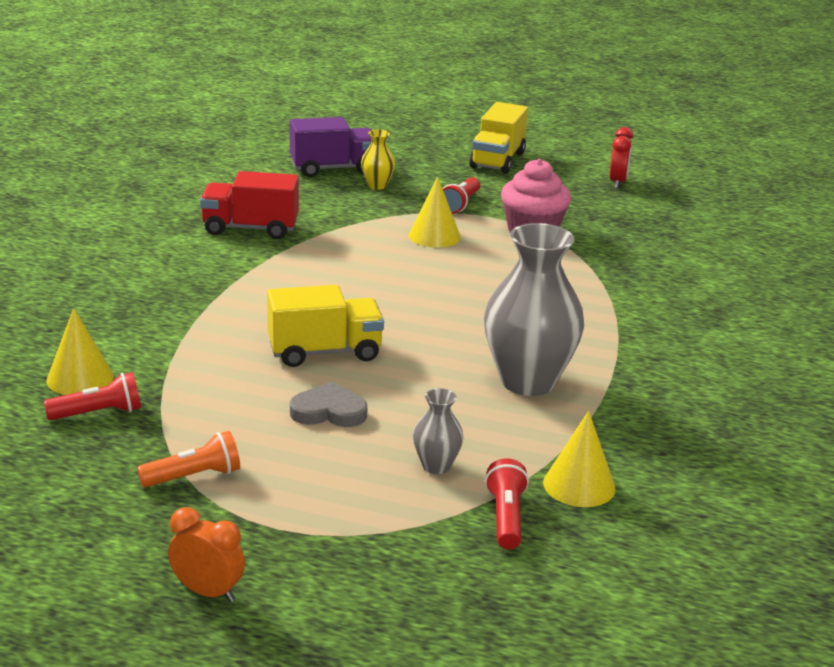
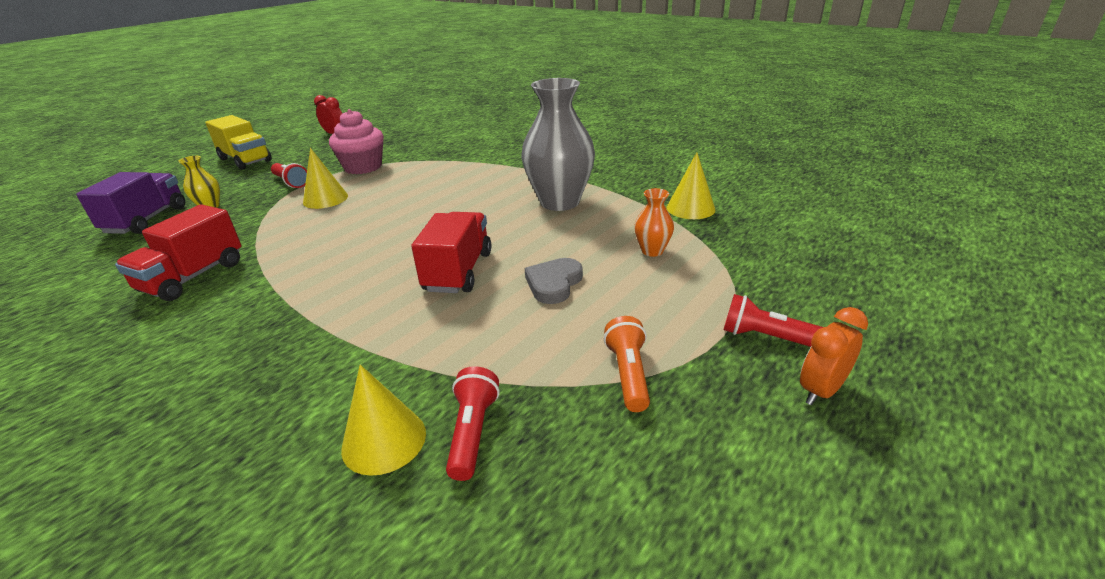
camera: 65 degrees left, 5 degrees up
(324, 352) = (458, 271): yellow truck -> red truck
(436, 466) = (652, 251): grey vase -> orange vase
(506, 517) = (723, 237): red flashlight -> red flashlight (766, 337)

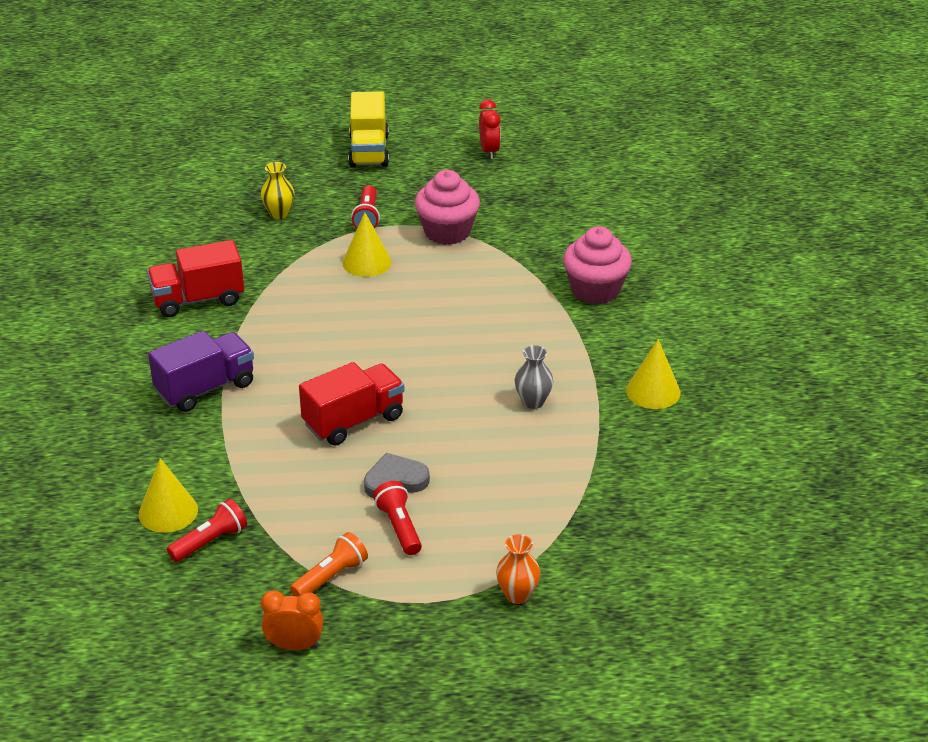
camera: 45 degrees right, 5 degrees up
(147, 220) = (225, 202): purple truck -> purple truck (205, 388)
(500, 151) = (595, 290): none -> pink cupcake
(559, 202) = (533, 402): grey vase -> grey vase, size x0.46
(652, 251) = (509, 507): orange vase -> orange vase (517, 595)
(690, 208) = (623, 490): yellow cone -> yellow cone (653, 391)
(766, 337) = (448, 625): red flashlight -> red flashlight (399, 527)
(821, 390) = (411, 673): orange clock -> orange clock (294, 645)

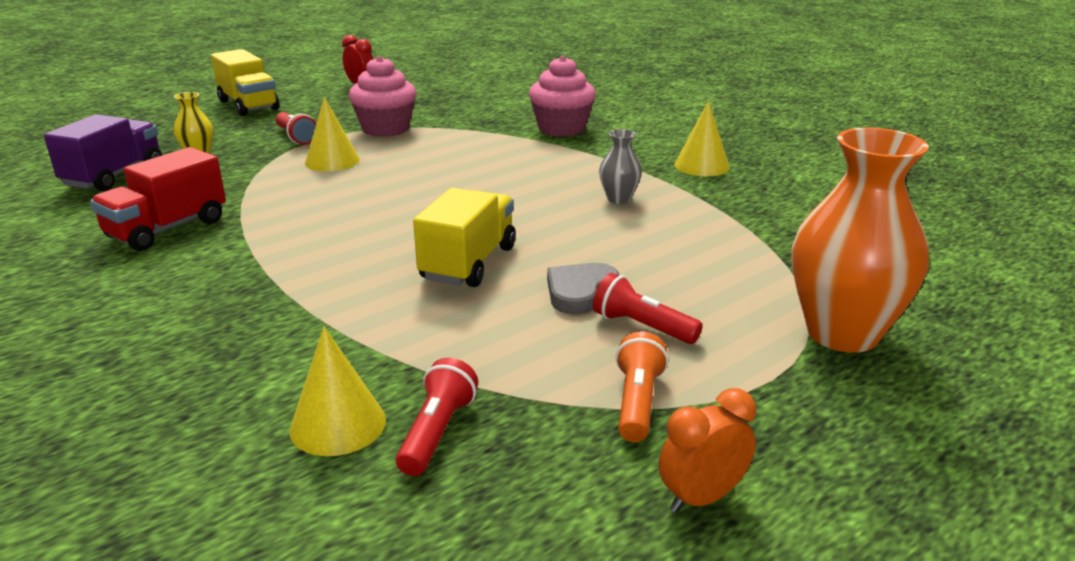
camera: 35 degrees left, 10 degrees down
(205, 388) = (256, 292): purple truck -> purple truck (114, 176)
(353, 421) = (468, 263): red truck -> yellow truck
(517, 595) = (842, 333): orange vase -> orange vase, size x2.18

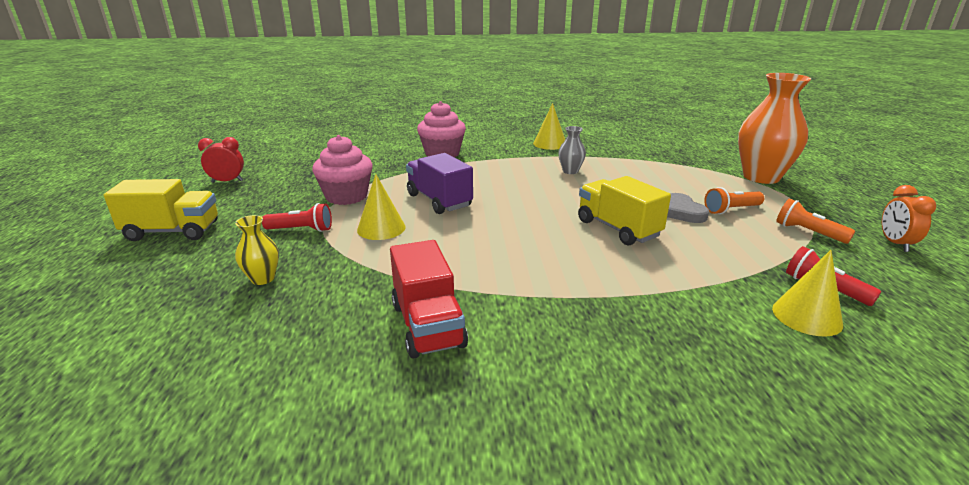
camera: 55 degrees left, 0 degrees up
(114, 176) = (241, 333): purple truck -> purple truck (439, 200)
(642, 327) = (731, 210): red flashlight -> orange flashlight

